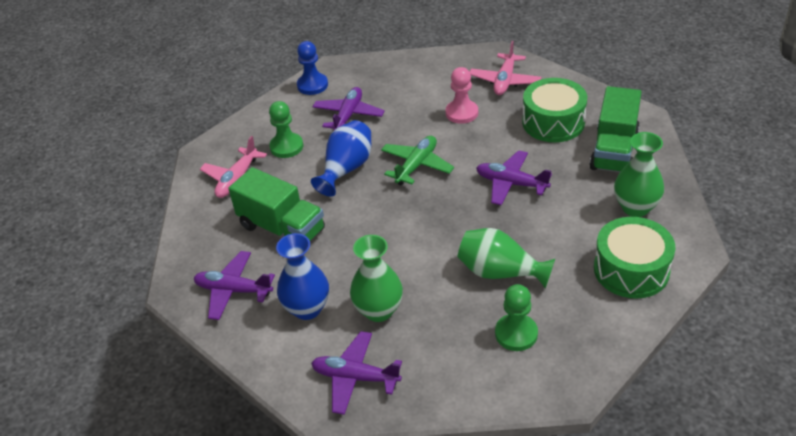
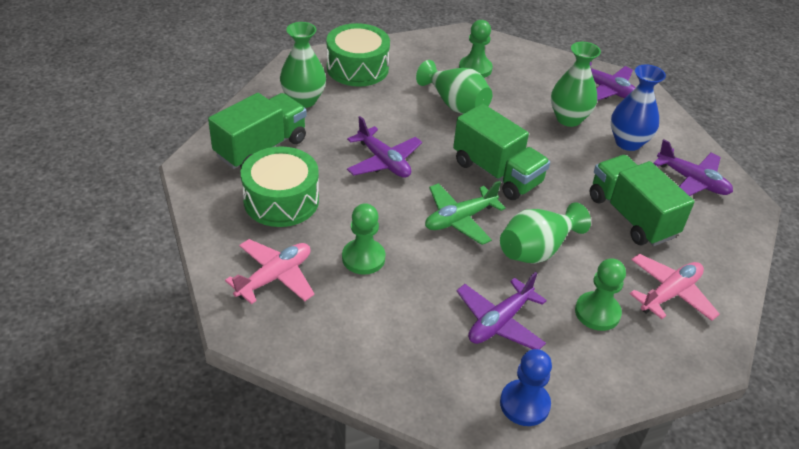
camera: 160 degrees left, 0 degrees up
(346, 169) = (537, 250): blue vase -> green vase
(413, 216) = (497, 173): none -> green truck
(461, 113) = (363, 258): pink pawn -> green pawn

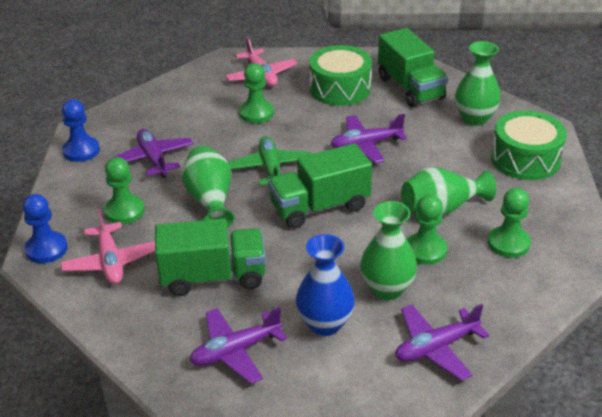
camera: 115 degrees right, 5 degrees down
(511, 106) = (425, 250): none -> green pawn
(694, 354) = (46, 249): none -> blue pawn

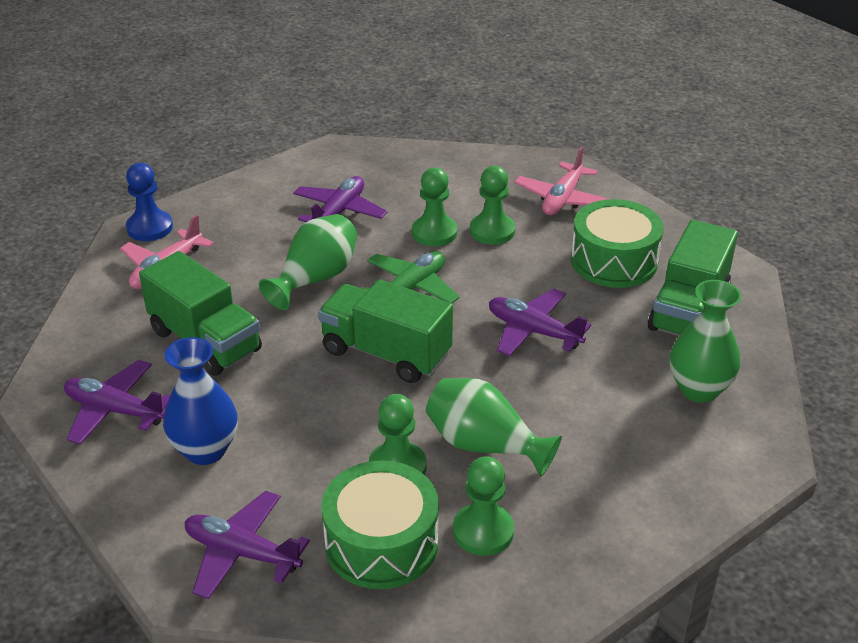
camera: 50 degrees right, 0 degrees up
(81, 151) = (303, 167): blue pawn -> none
(124, 211) = (245, 239): green pawn -> green pawn (434, 233)
(387, 289) = (302, 469): green vase -> none
(525, 159) = (670, 471): green drum -> green drum (381, 543)

